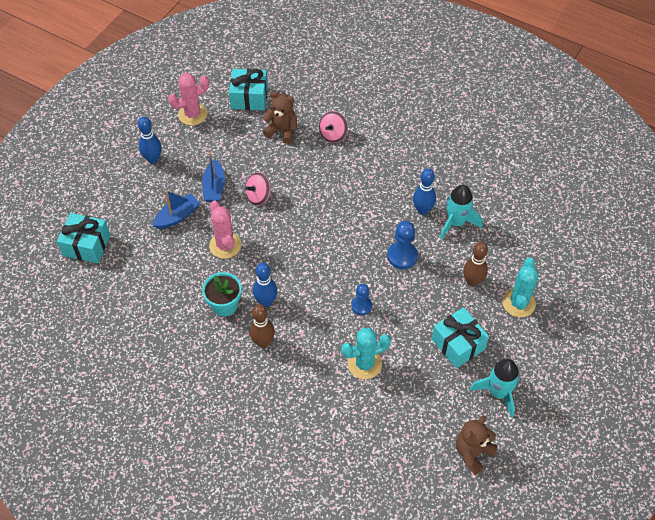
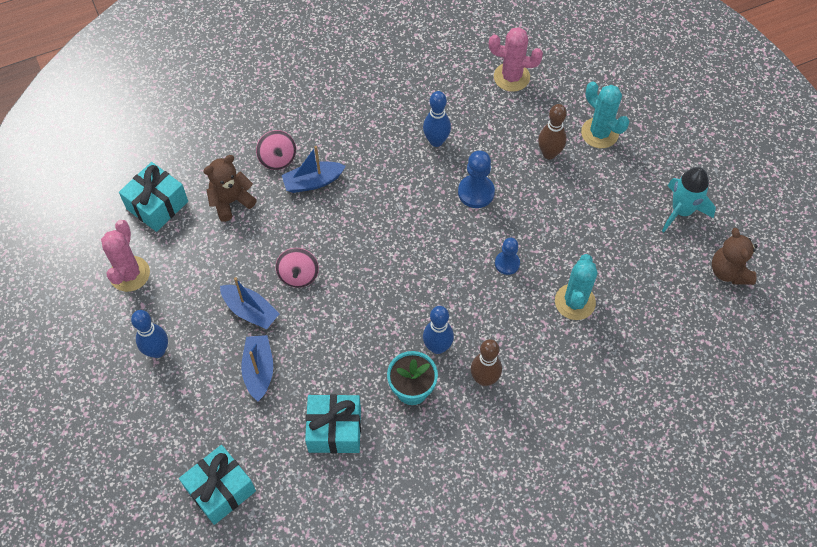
camera: 55 degrees left, 5 degrees up
(225, 245) = (336, 345): pink cactus -> pink cactus (511, 77)
(332, 163) = (313, 182): none -> blue boat
(456, 222) = (473, 123): turquoise rocket -> none
(458, 344) = (608, 210): turquoise gift -> turquoise gift (334, 430)

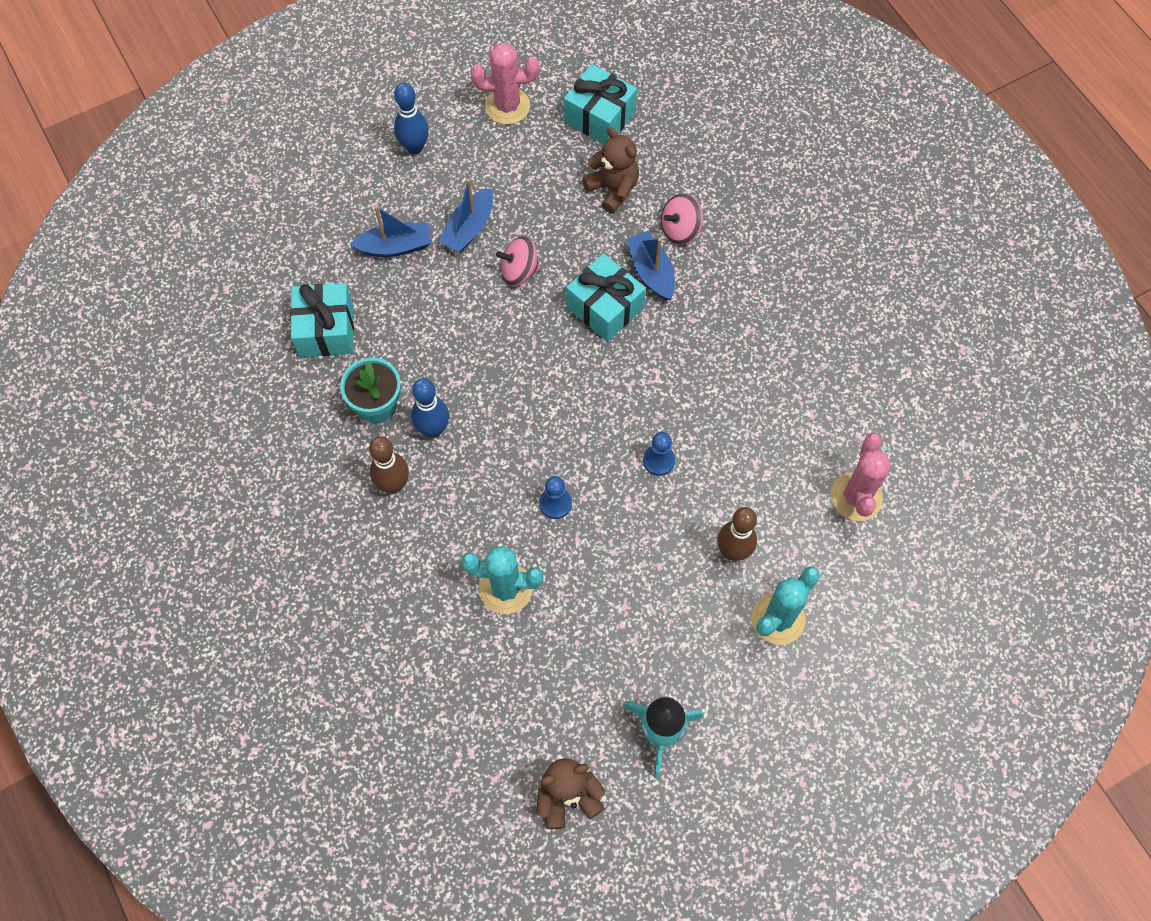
camera: 85 degrees right, 5 degrees up
(220, 490) = (257, 229): turquoise gift -> turquoise gift (605, 307)
(436, 141) = (733, 407): blue bowling pin -> none
(476, 192) = (659, 460): blue pawn -> blue pawn, size x0.66

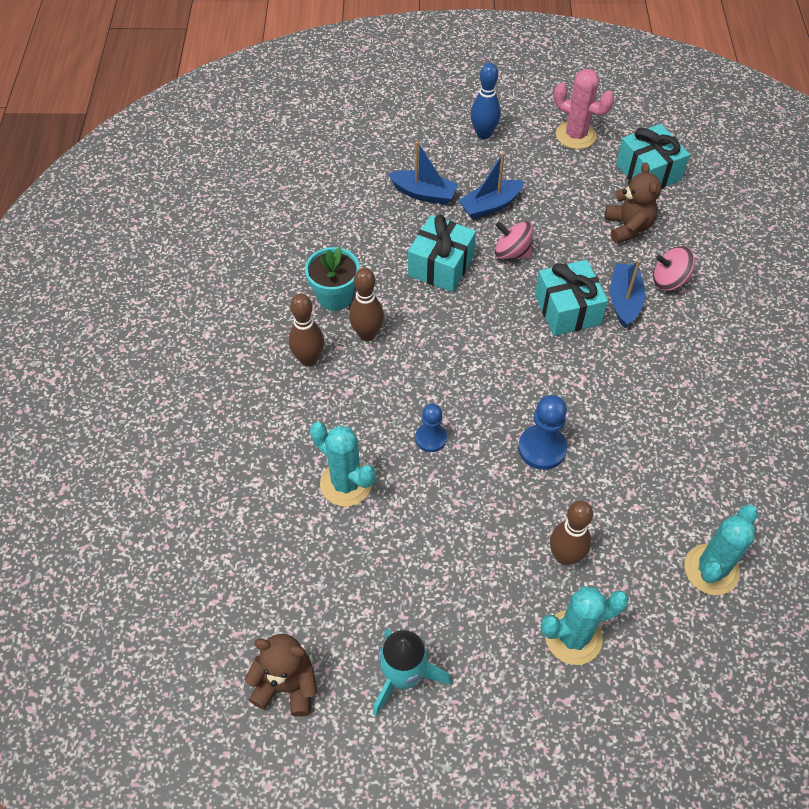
camera: 30 degrees right, 10 degrees down
(326, 330) = (332, 227): turquoise gift -> turquoise gift (441, 266)
(433, 429) = (367, 334): blue bowling pin -> brown bowling pin
(659, 460) = (542, 448): blue pawn -> blue pawn, size x1.51
(856, 497) = (711, 569): pink cactus -> turquoise cactus

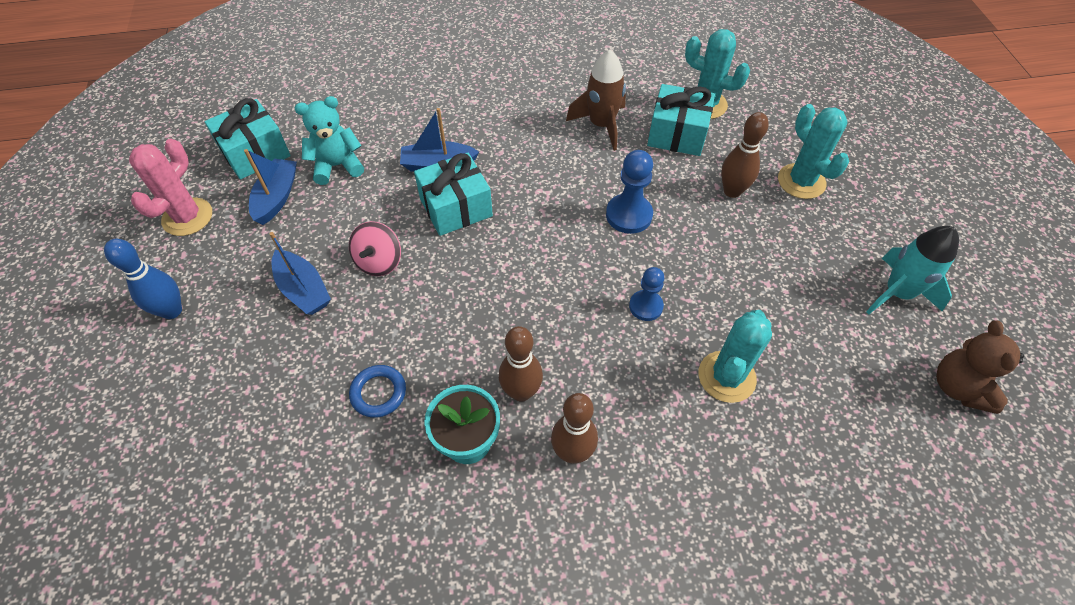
camera: 100 degrees left, 0 degrees up
(387, 248) = (378, 393): none -> blue ring
(424, 194) = (280, 365): blue boat -> blue boat (277, 197)
(441, 266) = (404, 329): turquoise gift -> turquoise gift (677, 134)
(628, 227) = (337, 166): brown teddy bear -> turquoise teddy bear
(669, 280) = (408, 134): pink spinning top -> none
(676, 450) = (601, 125): none -> brown rocket

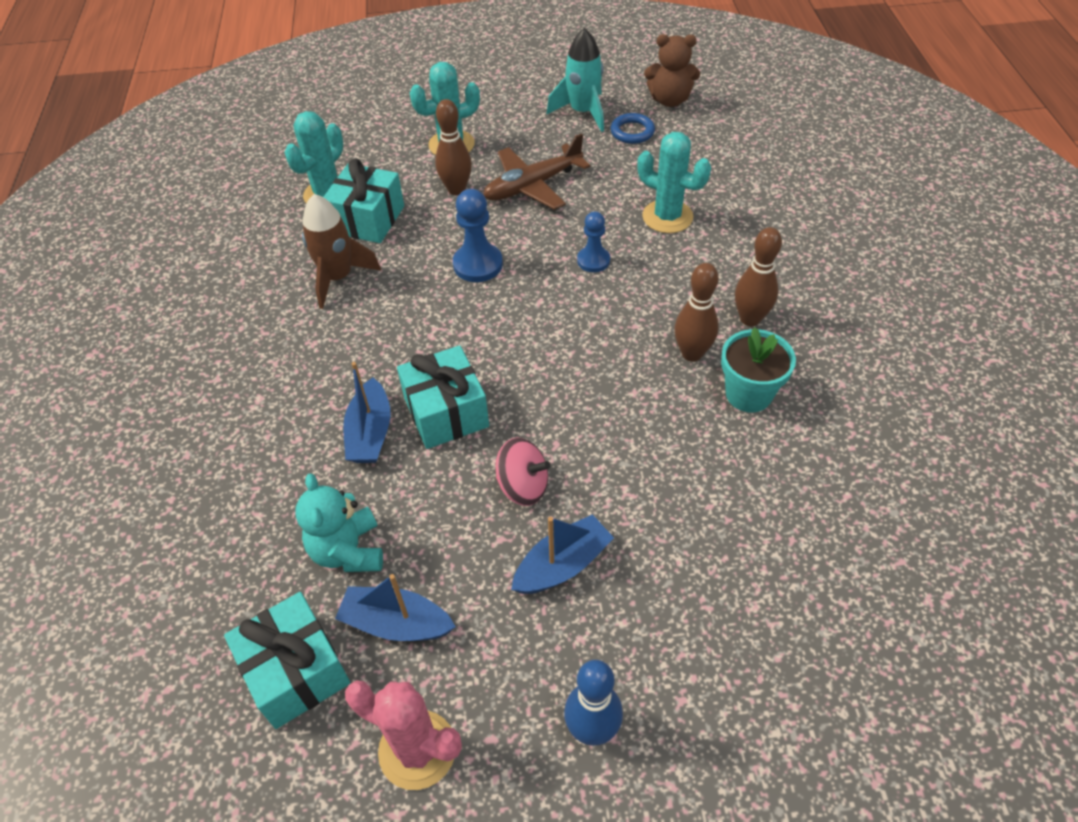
camera: 85 degrees left, 5 degrees down
(378, 393) = (702, 472): blue ring -> blue ring (632, 132)
(752, 251) = (532, 186): none -> brown plane

